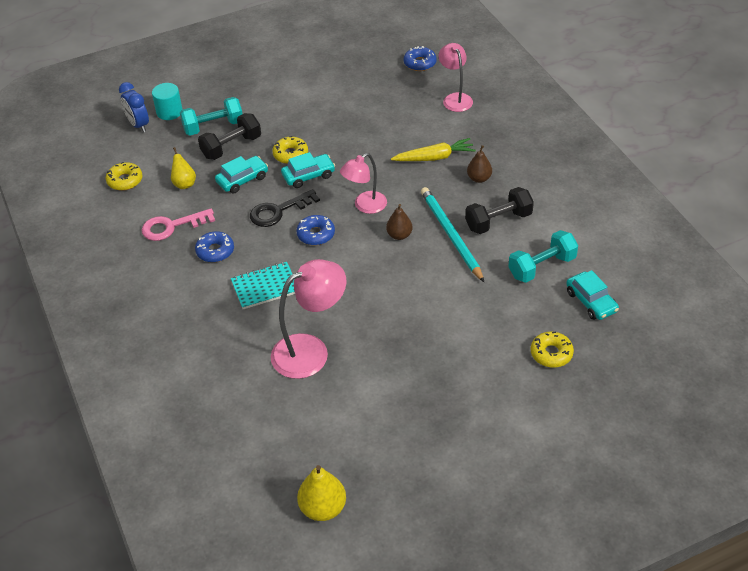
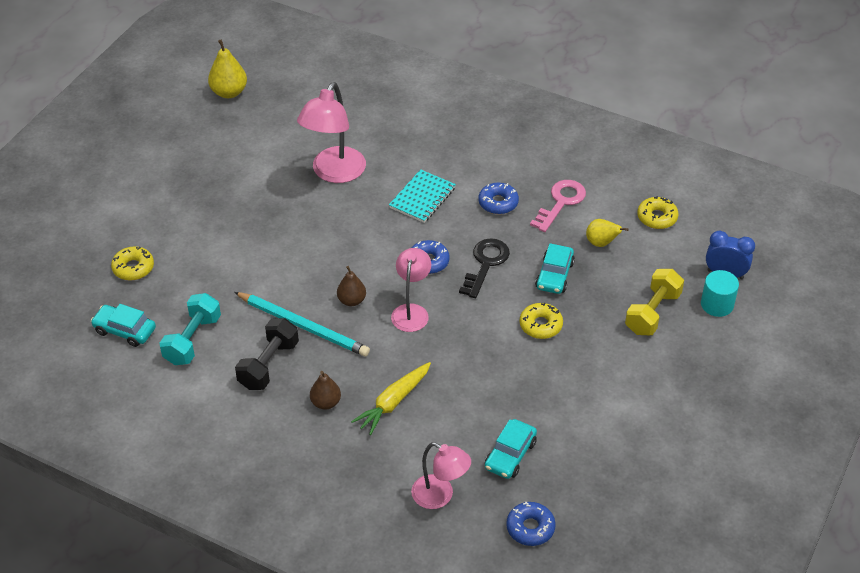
camera: 140 degrees right, 0 degrees up
(213, 126) = (652, 313): turquoise dumbbell -> yellow dumbbell
(231, 147) = (606, 301): black dumbbell -> none
(308, 176) = (498, 313): turquoise car -> turquoise car (510, 455)

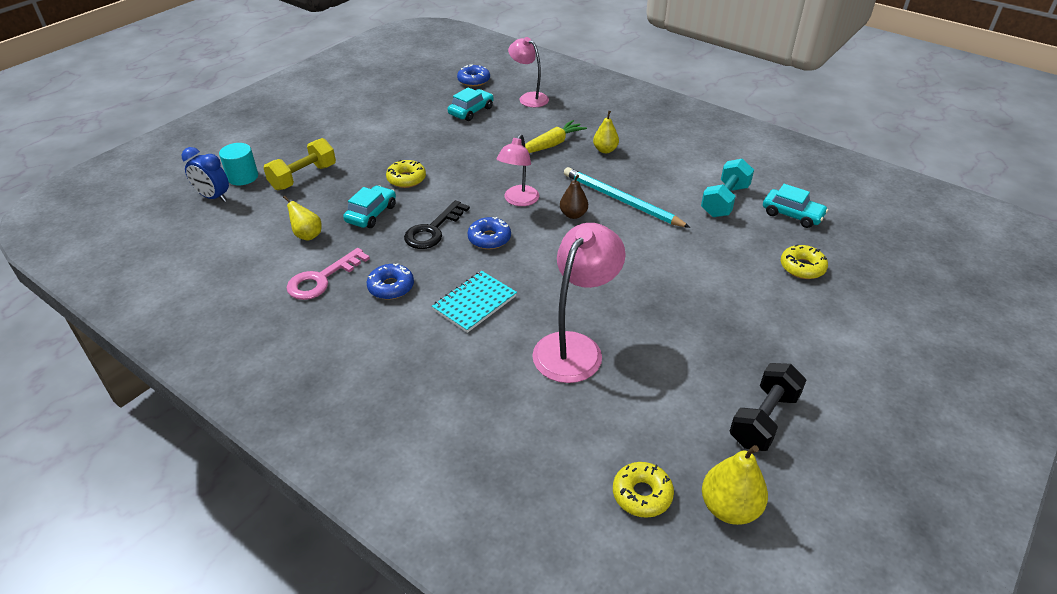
camera: 170 degrees left, 5 degrees down
(268, 365) = (653, 177): black dumbbell -> black dumbbell (763, 419)
(325, 403) = (605, 150): brown pear -> yellow pear
(657, 217) = (232, 252): yellow donut -> yellow donut (642, 494)

